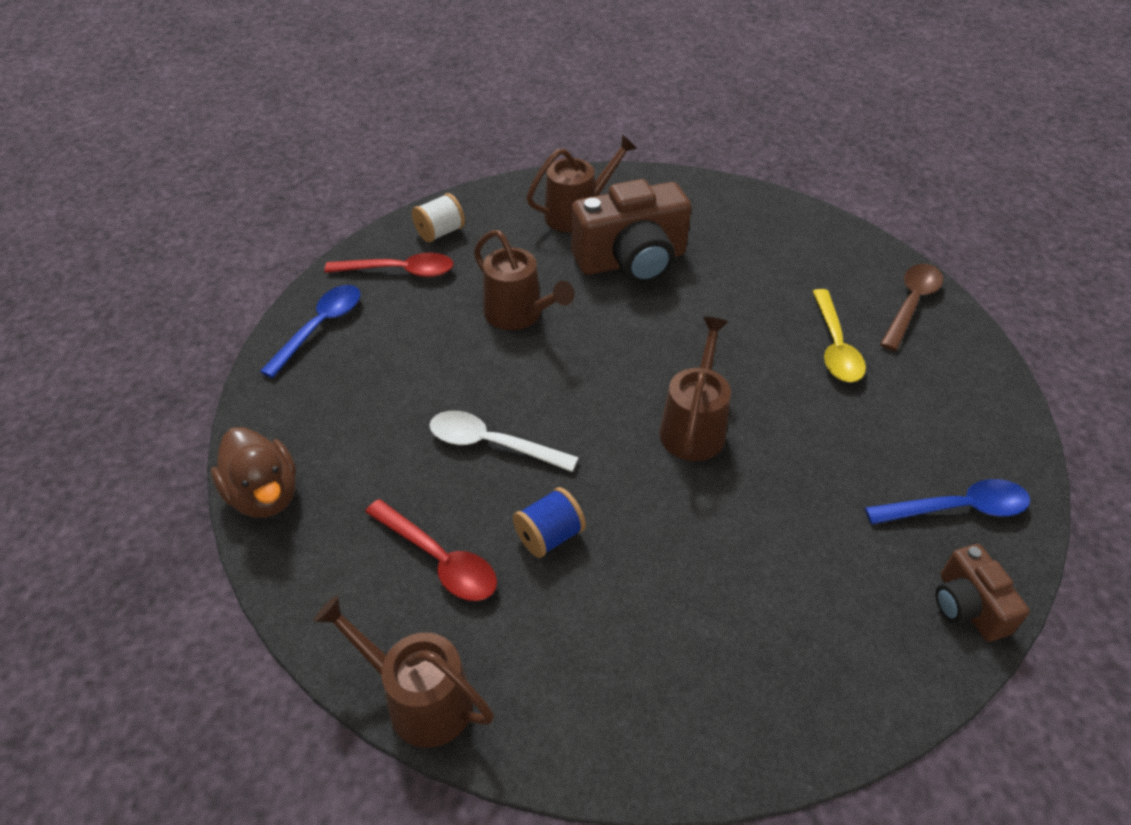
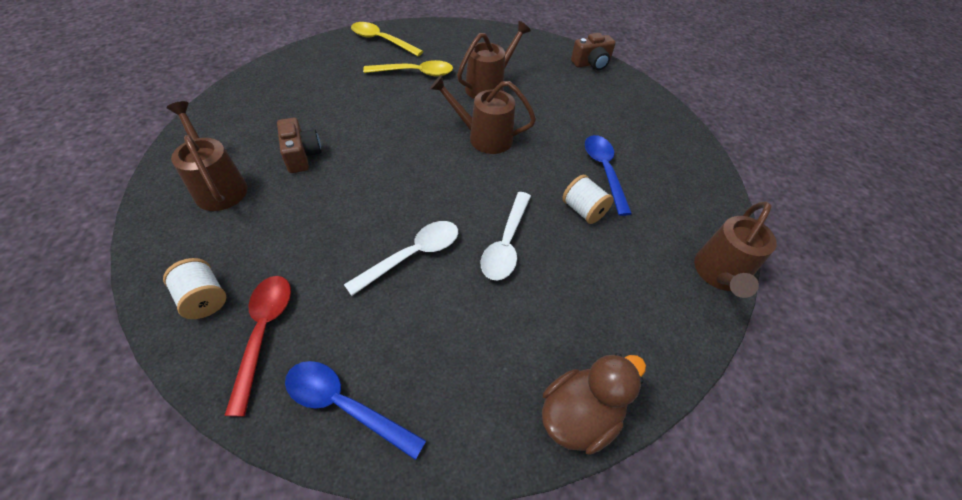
camera: 95 degrees left, 5 degrees up
(439, 560) = (616, 271): red spoon -> none
(479, 361) = (412, 255): none -> white spoon
(519, 315) = (356, 228): brown watering can -> brown watering can (489, 86)
(549, 536) = (583, 210): blue spool -> white spool
(631, 261) = (301, 155): brown camera -> brown camera, size x0.53
(911, 304) = (381, 41): brown spoon -> yellow spoon
(957, 508) = (535, 55): blue spoon -> blue spoon (604, 171)

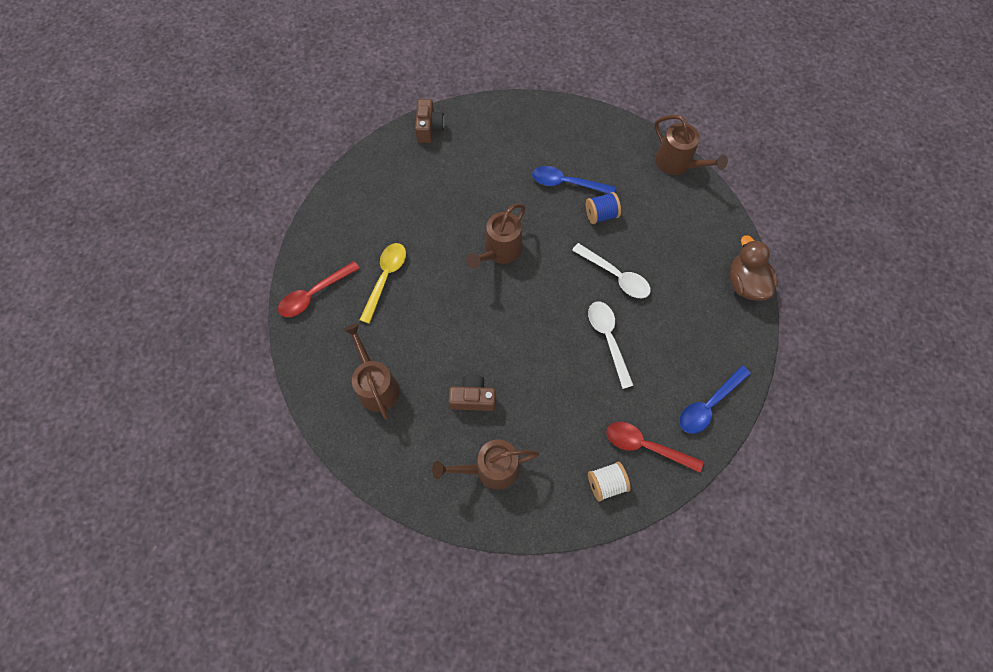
camera: 65 degrees left, 15 degrees up
(381, 41) = (314, 294): yellow spoon -> red spoon
(489, 86) = (431, 223): brown watering can -> brown watering can (376, 385)
(583, 210) = (601, 215): white spool -> blue spool

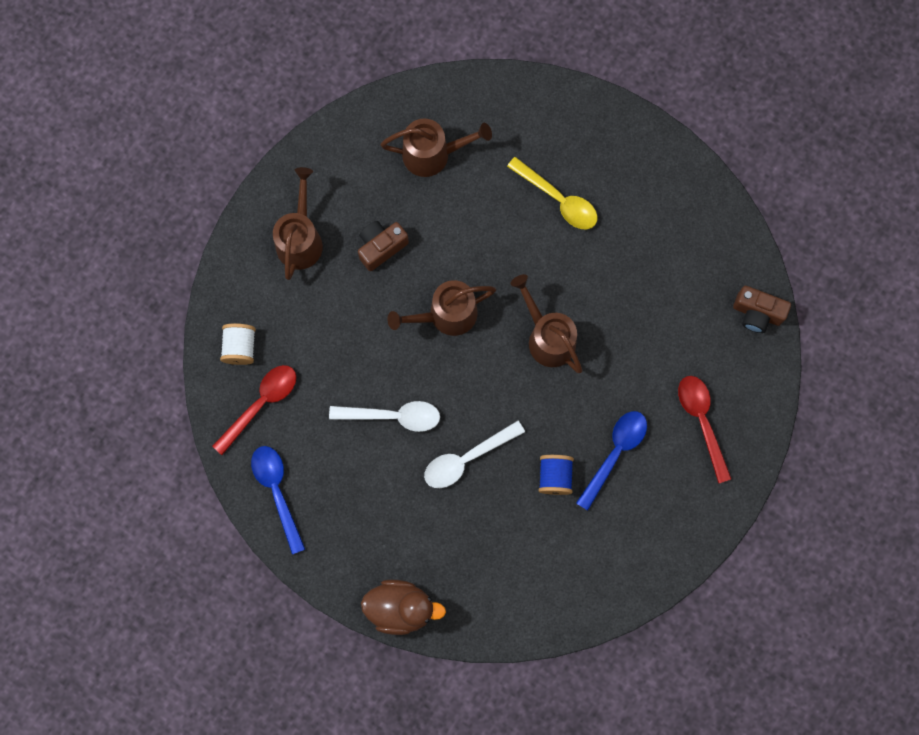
camera: 110 degrees right, 10 degrees up
(314, 294) = (565, 118): red spoon -> red spoon (701, 422)
(473, 398) = (381, 247): brown camera -> brown camera turned 150 degrees counterclockwise
(677, 164) = (595, 608): brown watering can -> brown watering can (446, 315)

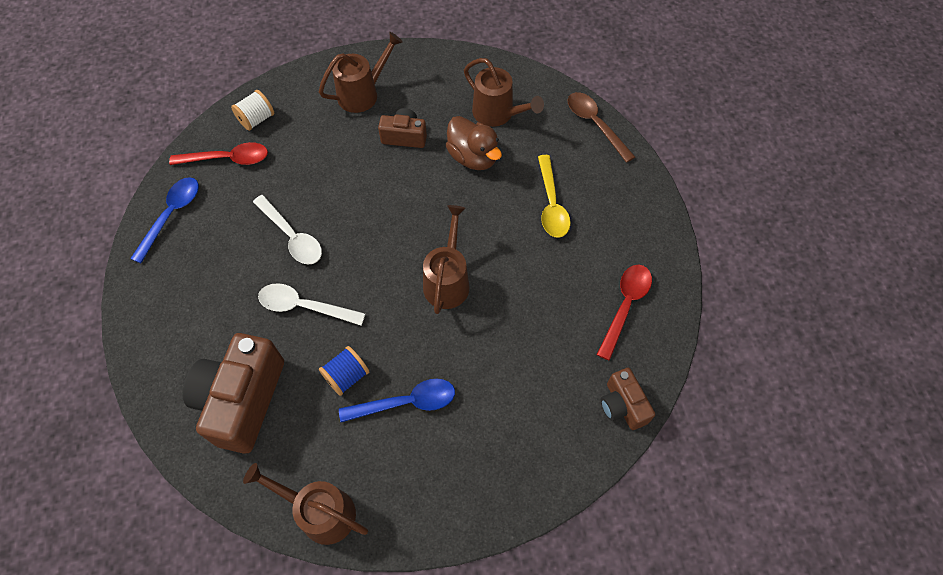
camera: 45 degrees right, 15 degrees down
(401, 608) = (146, 360): brown duck -> brown duck (473, 157)
(446, 315) = (397, 208): brown watering can -> brown watering can (320, 512)
(503, 564) = (242, 400): none -> brown camera
(520, 92) = (595, 124): none -> brown spoon
(701, 422) = (495, 443): red spoon -> red spoon (625, 306)

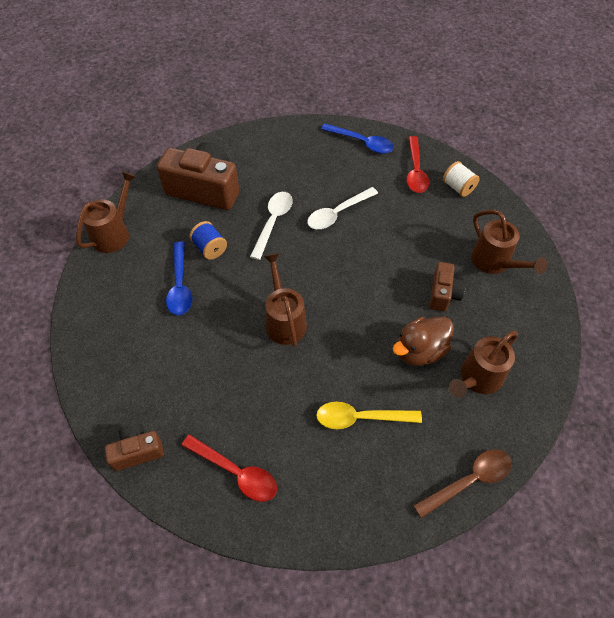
camera: 95 degrees right, 5 degrees down
(447, 280) = (284, 320): brown watering can -> brown watering can turned 120 degrees counterclockwise

